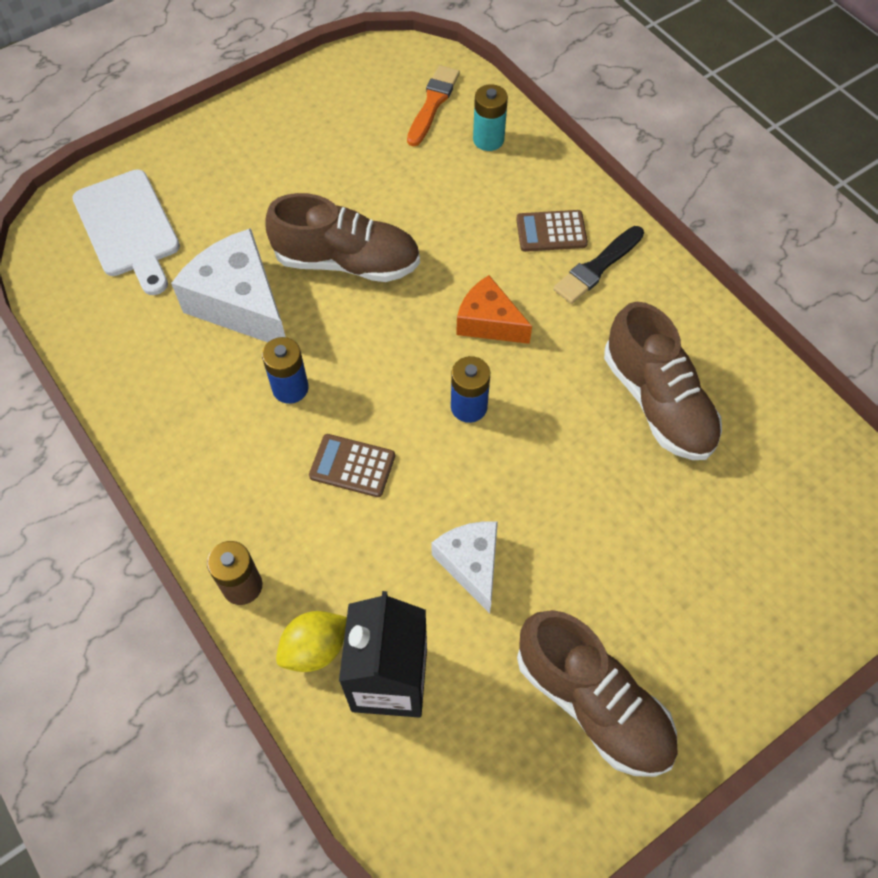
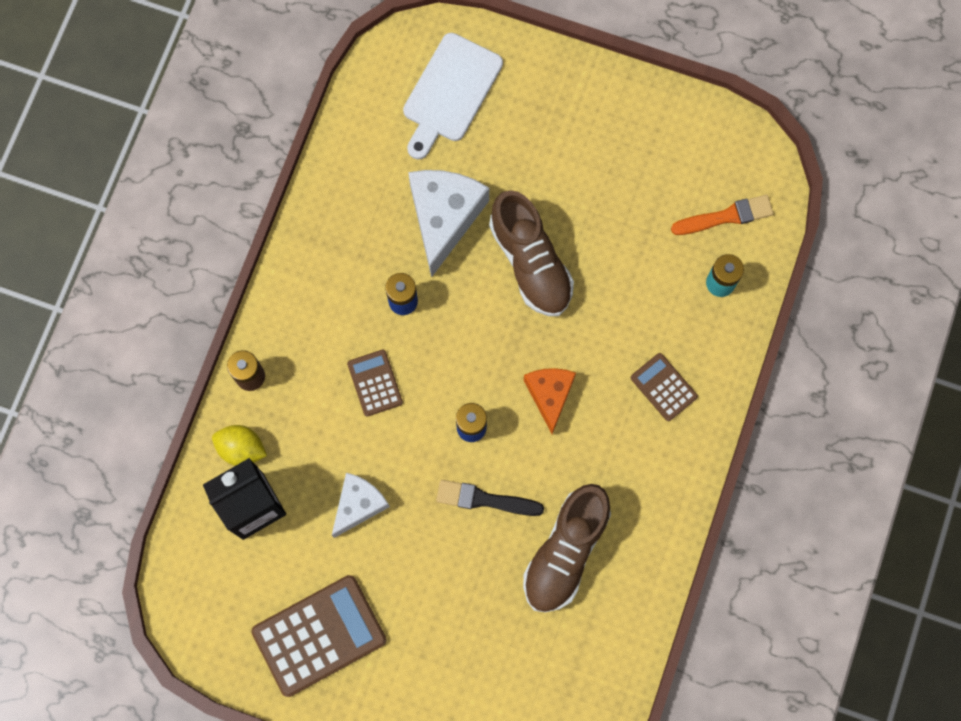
camera: 55 degrees right, 15 degrees up
(593, 703) = (319, 636): brown shoe -> brown calculator
(597, 267) = (654, 441): black brush -> black brush (484, 499)

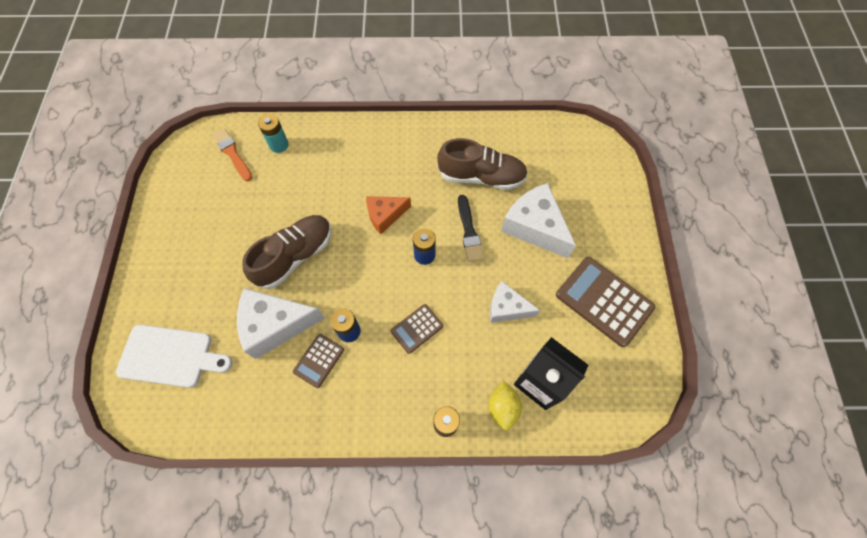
camera: 110 degrees left, 10 degrees down
(458, 593) = (534, 227): none -> white cheese
(663, 387) = (357, 155): brown calculator -> brown calculator (319, 360)

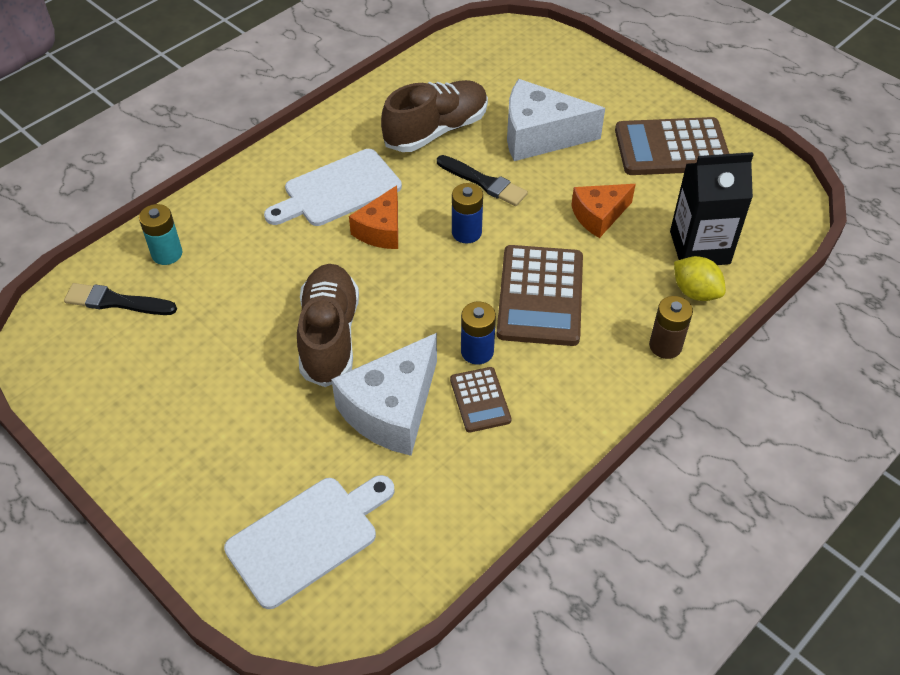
camera: 45 degrees left, 15 degrees down
(232, 153) = (116, 302): orange brush -> black brush
(391, 173) = (338, 190): none -> white cutting board
(417, 328) = (540, 296): brown calculator -> brown calculator, size x1.87
(507, 308) = (599, 216): white cheese -> orange cheese

